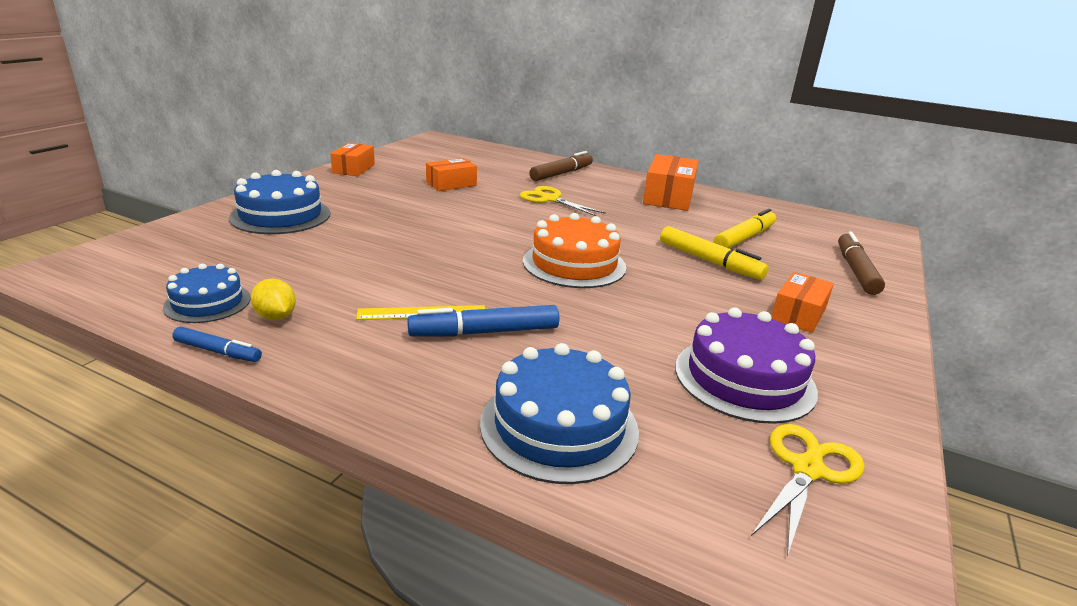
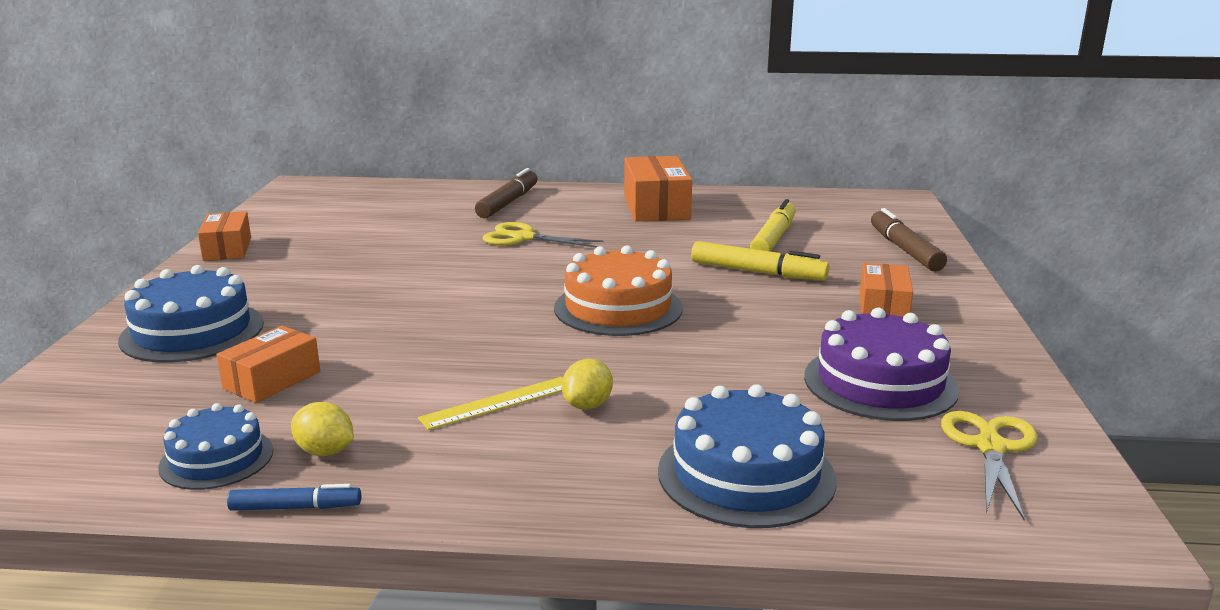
camera: 20 degrees left, 5 degrees down
(451, 184) = (382, 243): orange box -> orange box (272, 380)
(484, 332) = (587, 405): blue marker -> yellow lemon

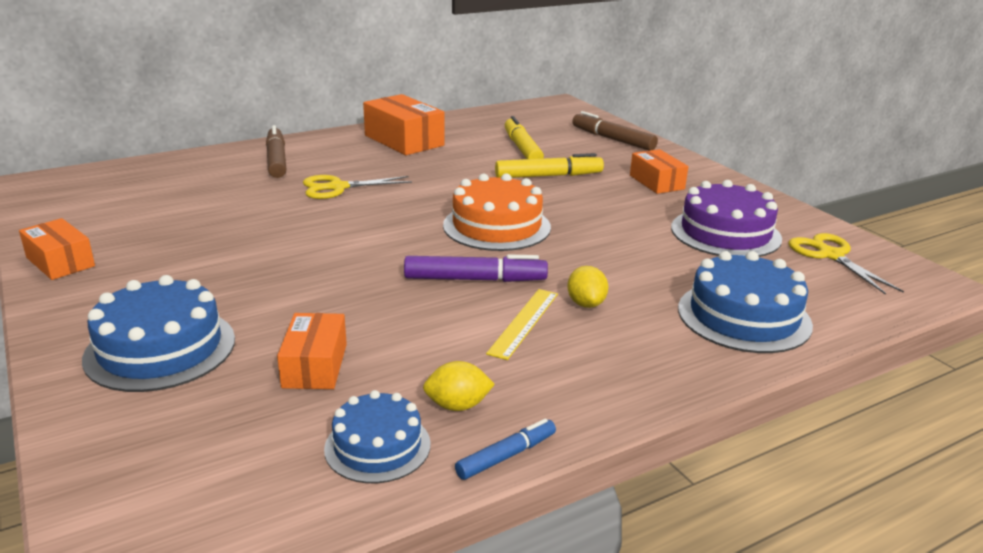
camera: 35 degrees left, 5 degrees up
(516, 351) = (475, 279): none -> purple marker

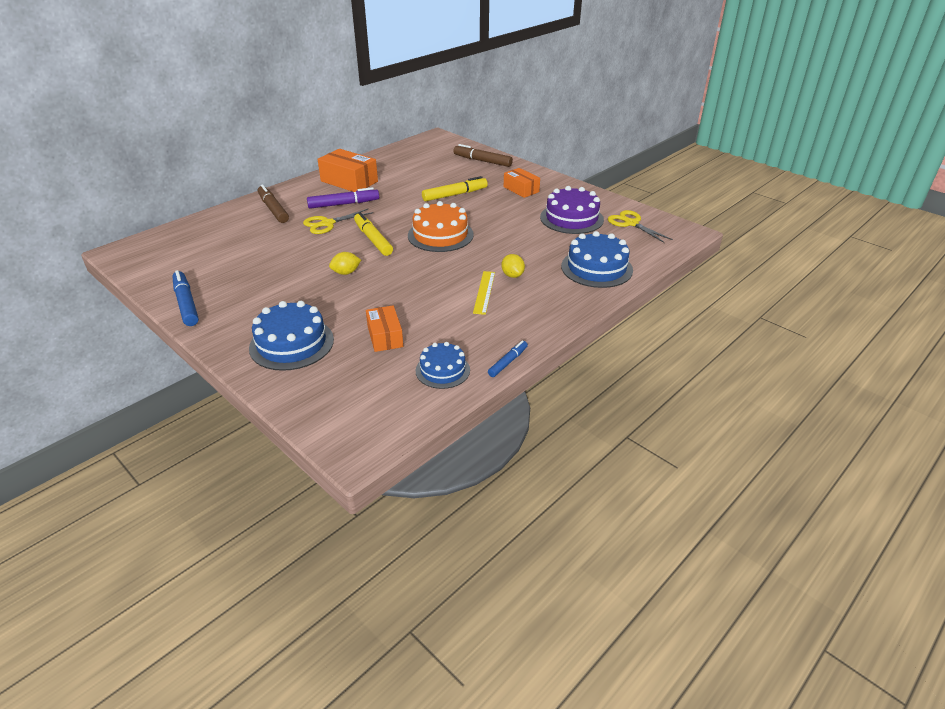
camera: 15 degrees left, 10 degrees up
(60, 262) = (186, 303): orange box -> blue marker
(457, 405) = (472, 343): yellow lemon -> yellow lemon (346, 273)
(475, 279) = (445, 271): purple marker -> purple marker (343, 204)
(522, 148) = (429, 176): yellow marker -> yellow marker (373, 239)

